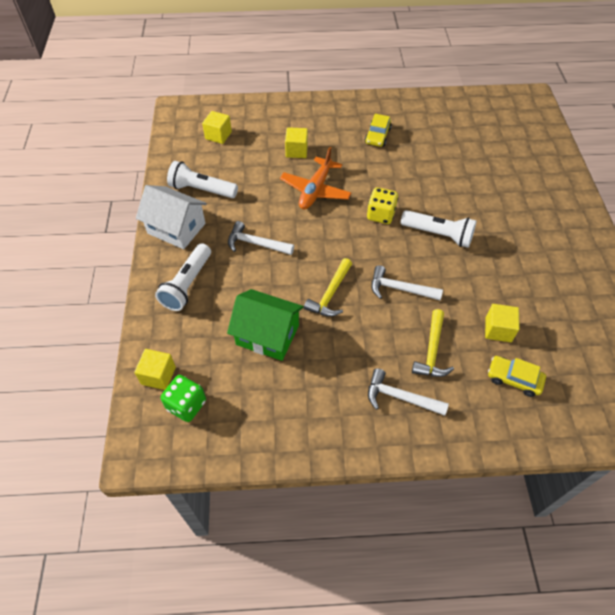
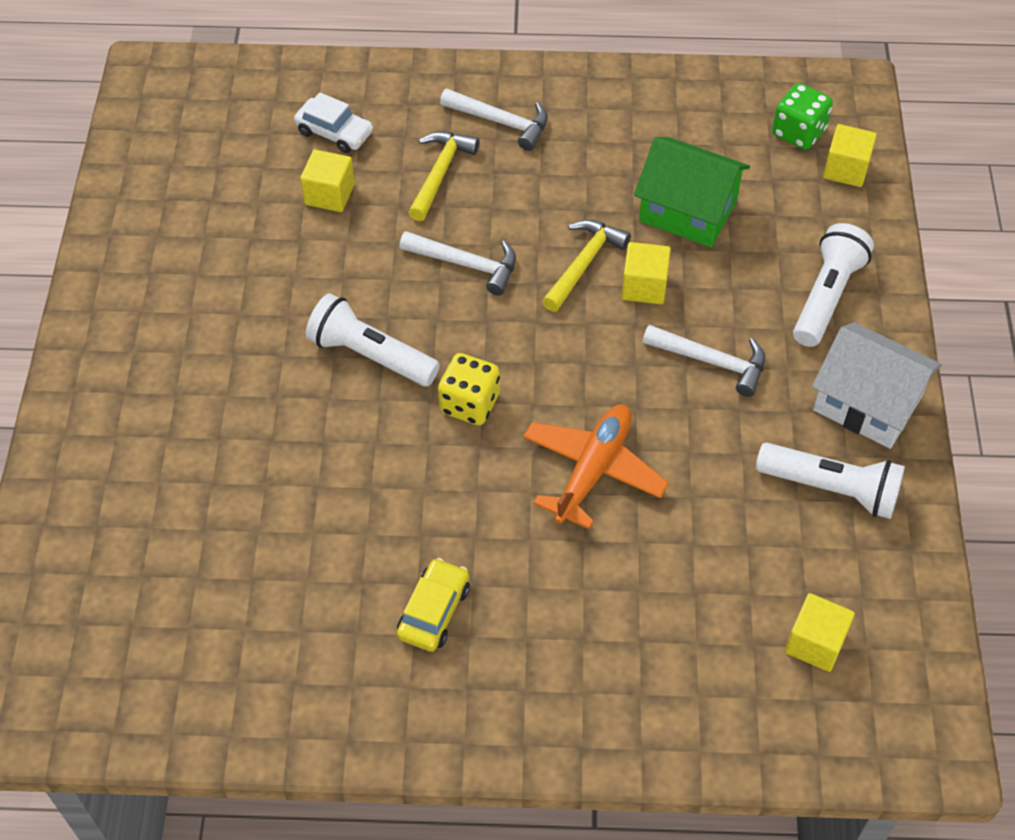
camera: 175 degrees left, 0 degrees up
(296, 151) = (628, 580): yellow cube -> yellow cube (644, 286)
(514, 379) = (334, 132): yellow car -> white car

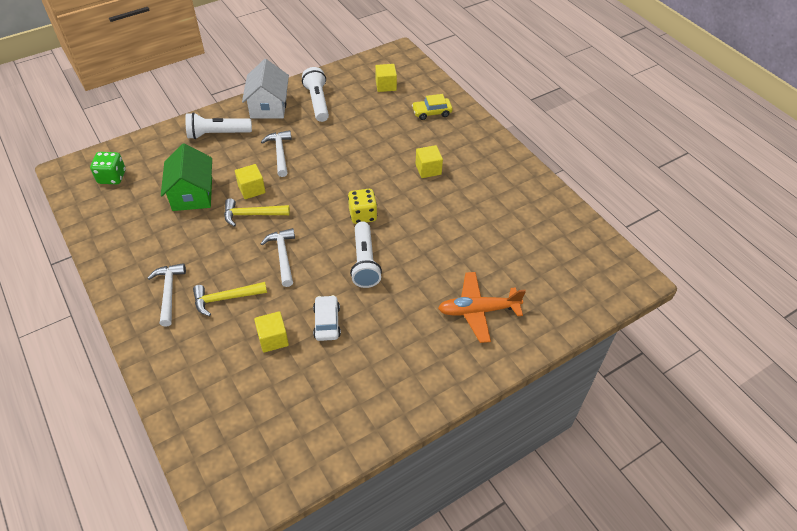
camera: 125 degrees left, 5 degrees down
(334, 132) = (222, 365): white car -> white car (327, 322)
(434, 611) = (465, 179): yellow car -> yellow car (431, 112)
(593, 470) = (363, 164): orange plane -> orange plane (478, 311)
(846, 169) = (130, 154): yellow cube -> yellow cube (428, 169)

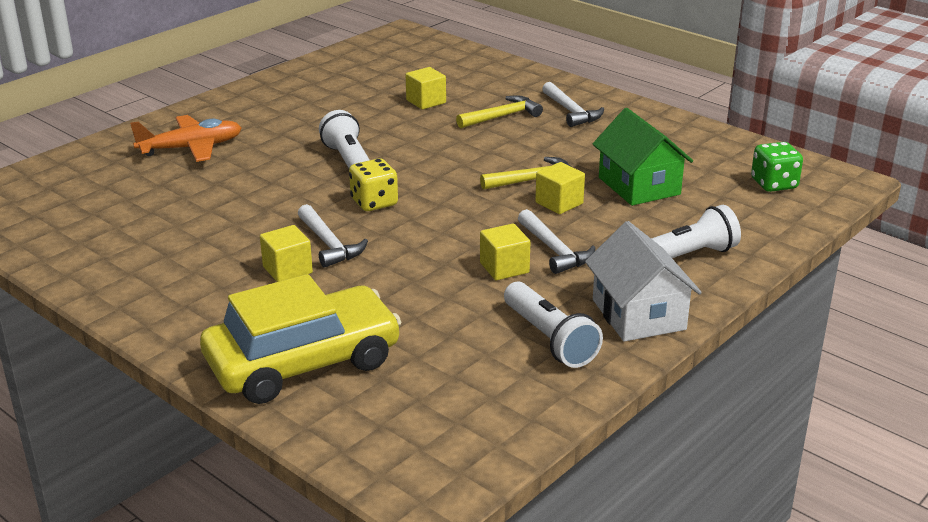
camera: 165 degrees right, 20 degrees down
(282, 256) = (461, 153): white hammer -> white hammer (329, 244)
(327, 322) = (373, 118): white car -> none
(386, 85) = (424, 400): yellow cube -> yellow cube (504, 268)
(431, 112) = (303, 362): yellow car -> yellow car, size x2.23

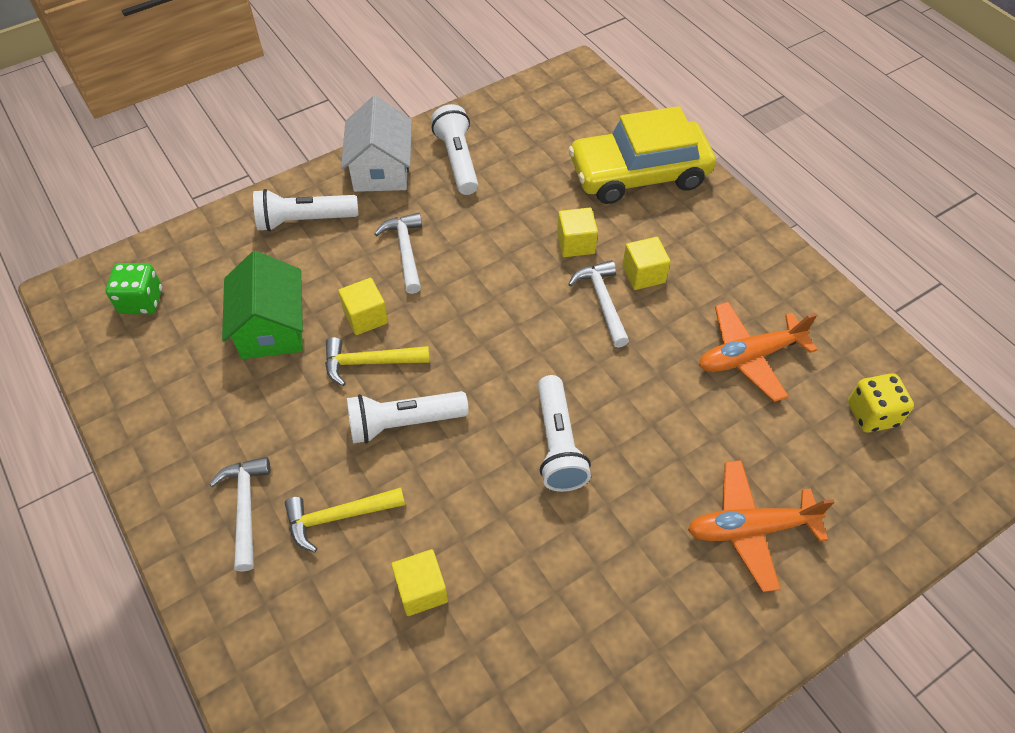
camera: 165 degrees left, 25 degrees up
(177, 229) = (749, 356): none -> orange plane
(374, 202) = (547, 358): yellow dice -> yellow dice (872, 414)
(482, 156) = (404, 423): none -> white flashlight
(504, 268) = (458, 238): yellow cube -> yellow cube (575, 243)

